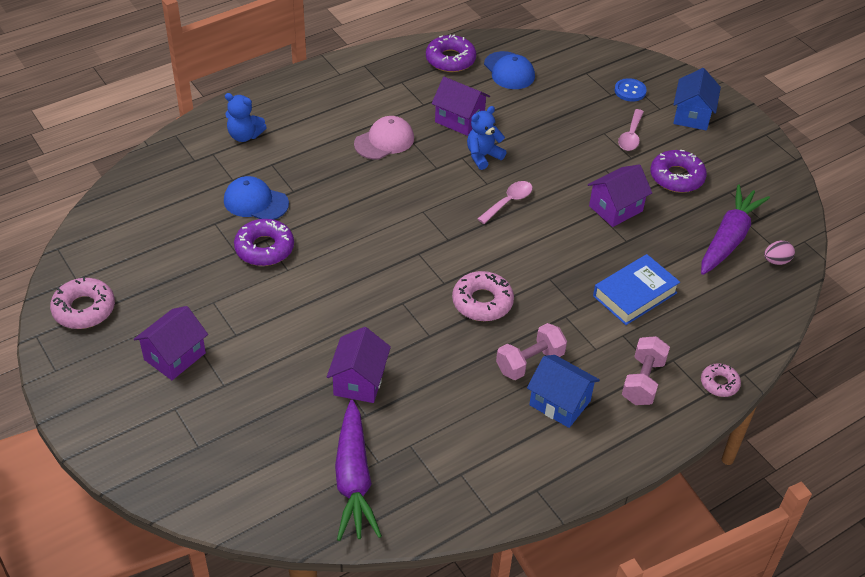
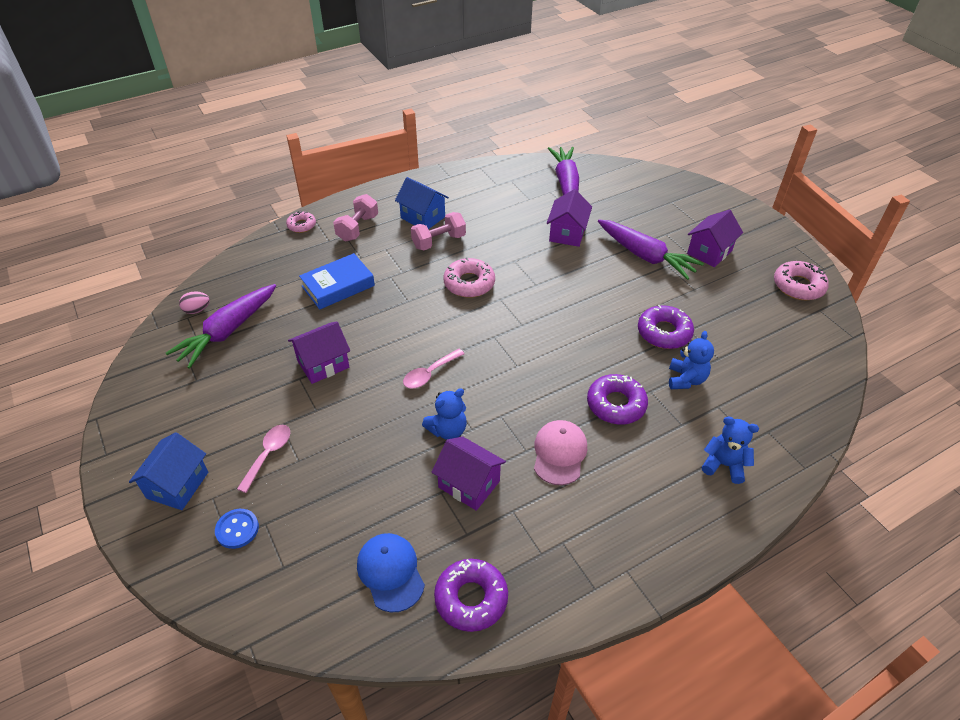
camera: 175 degrees left, 0 degrees up
(255, 202) = (686, 379): blue cap -> blue teddy bear
(261, 347) = (645, 256): none -> purple carrot
(384, 141) = (559, 453): pink cap -> pink cap turned 135 degrees clockwise
(677, 177) = (242, 398): purple donut -> purple donut (616, 404)

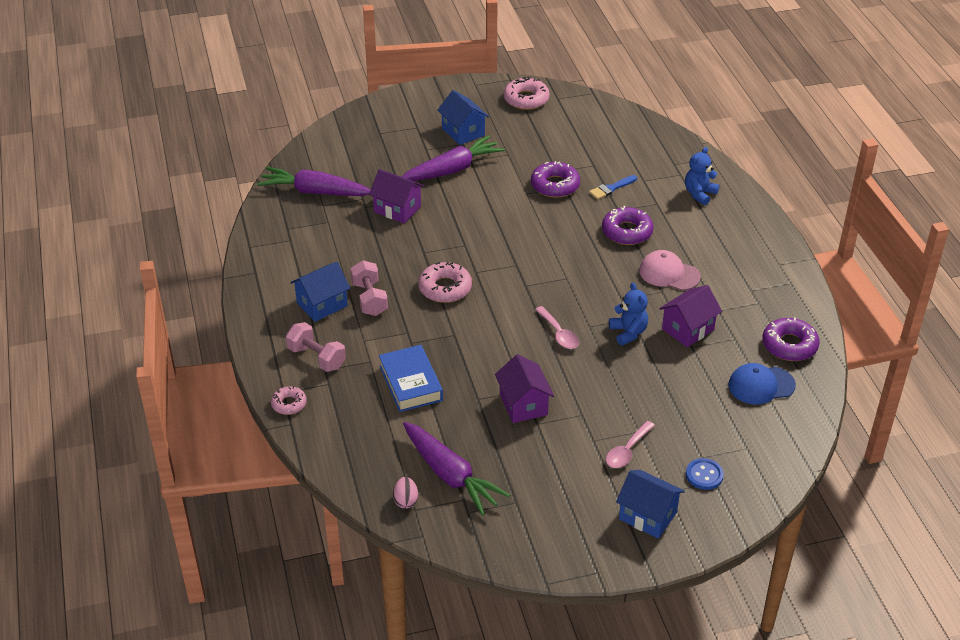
camera: 75 degrees left, 5 degrees down
(268, 454) = (627, 451): pink spoon -> pink spoon turned 90 degrees counterclockwise
(686, 379) = (611, 188): blue teddy bear -> blue brush
(709, 252) = (463, 132): purple house -> blue house

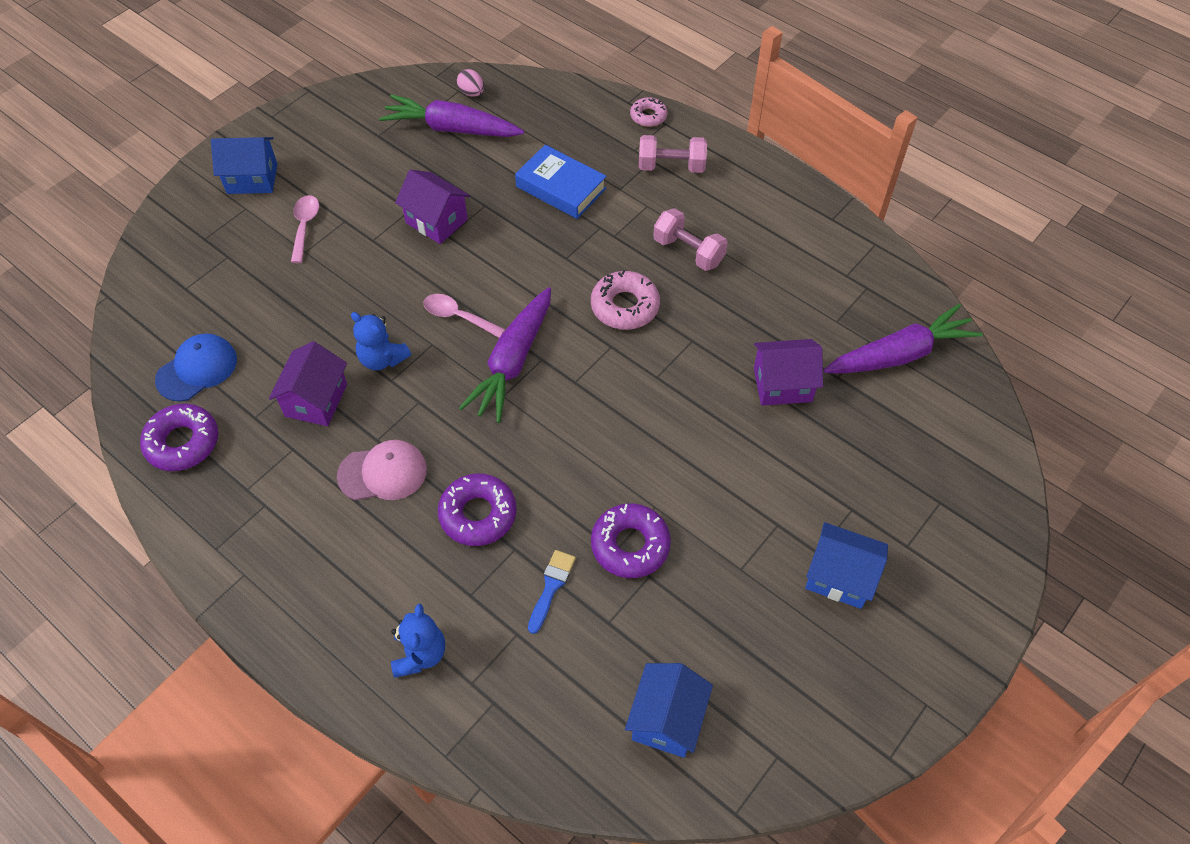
camera: 145 degrees right, 15 degrees up
(322, 304) = (727, 220): blue house -> blue house (667, 719)
(452, 169) = (784, 491): purple carrot -> purple carrot (513, 362)
(526, 99) = (821, 719): pink donut -> none
(704, 475) = (216, 240): blue button -> none

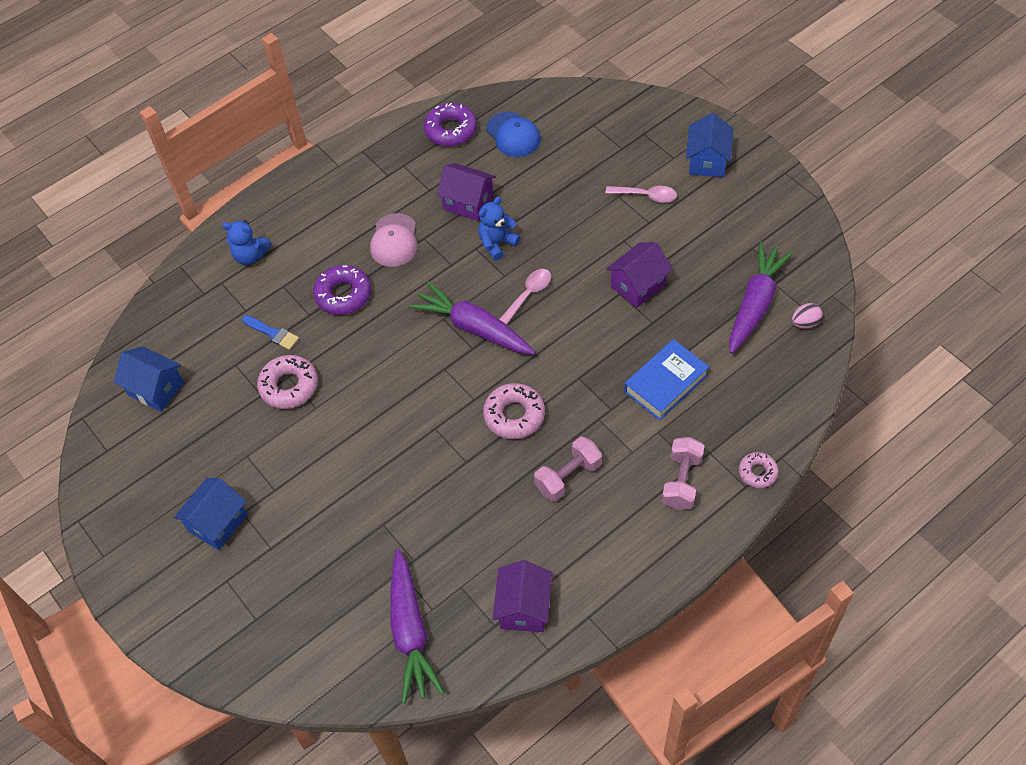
camera: 105 degrees right, 0 degrees up
(630, 545) = (289, 386): purple donut -> pink donut
(782, 384) = (403, 523): purple house -> purple house (524, 607)

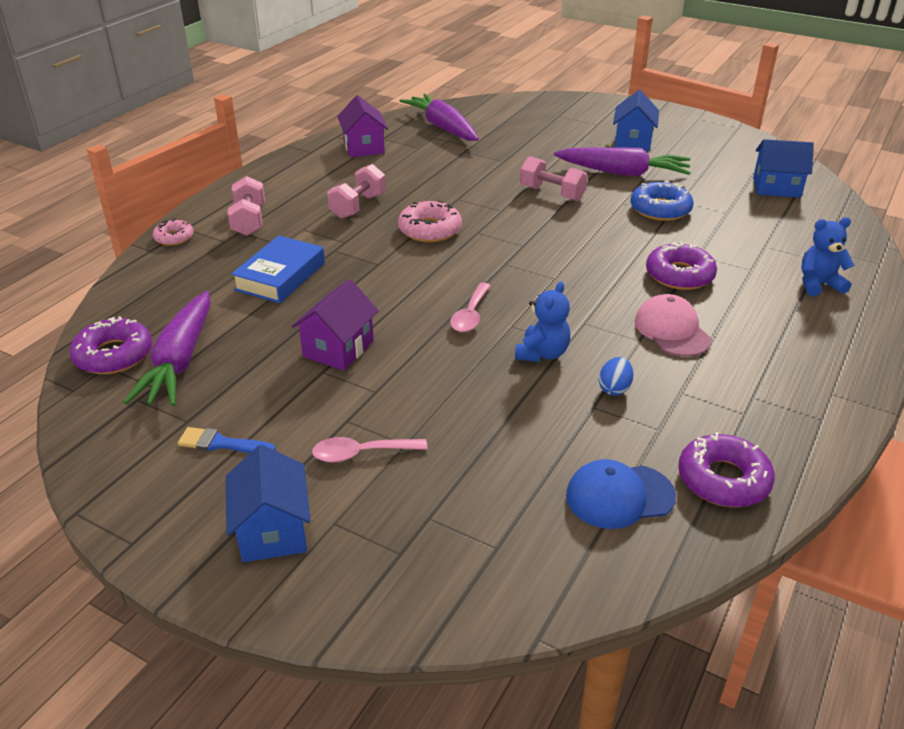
camera: 155 degrees right, 20 degrees down
(273, 333) = (717, 236): blue brush -> blue brush (221, 443)
(289, 386) = (660, 209): pink donut -> blue donut
(370, 443) = (552, 193): none -> pink dumbbell
(468, 203) = (614, 389): purple house -> blue egg
(474, 328) = (514, 277): purple carrot -> purple carrot (623, 173)
(513, 135) = (619, 496): blue cap -> blue cap turned 45 degrees counterclockwise
(805, 323) = (114, 355): pink egg -> purple donut

